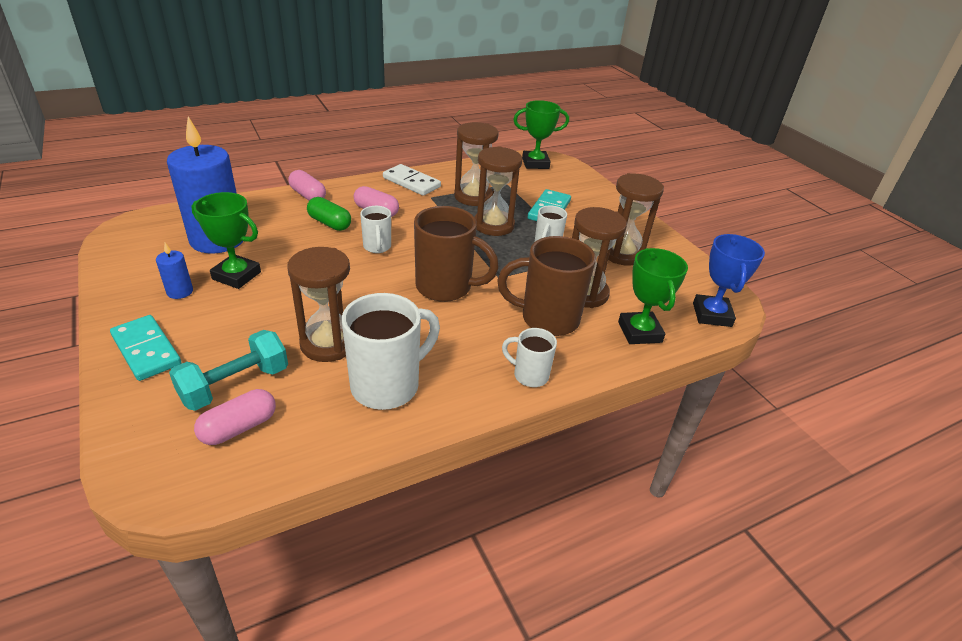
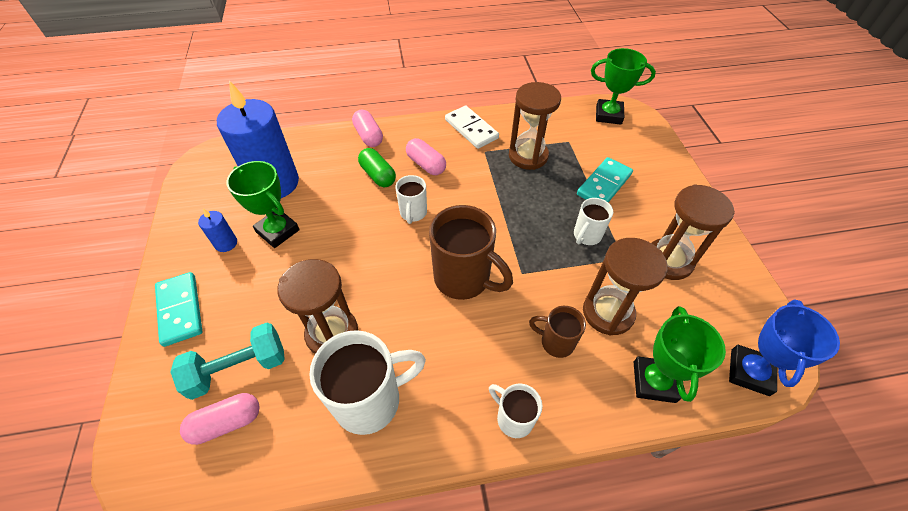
camera: 20 degrees right, 15 degrees up
(493, 225) = (537, 199): brown hourglass -> none
(547, 319) = (555, 342): brown mug -> brown mug, size x0.55

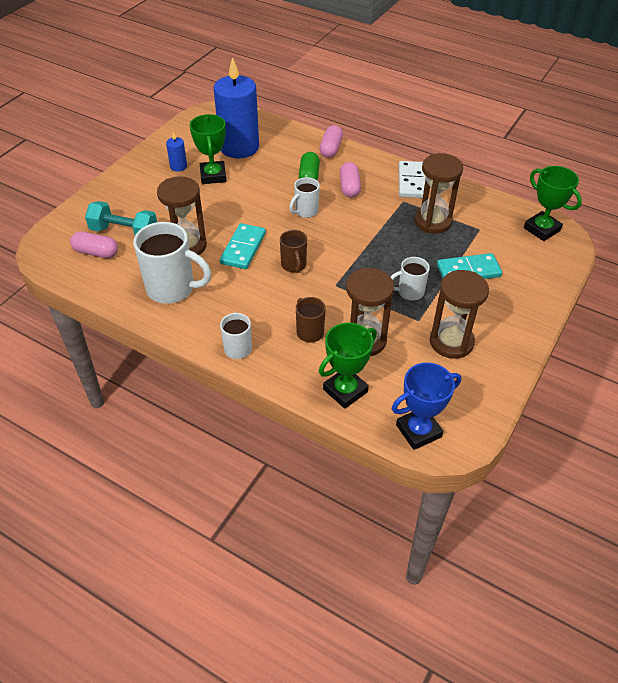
camera: 40 degrees right, 5 degrees down
(180, 310) = (123, 187): turquoise domino -> turquoise domino (243, 248)
(464, 279) = (294, 265): brown mug -> brown mug, size x0.55

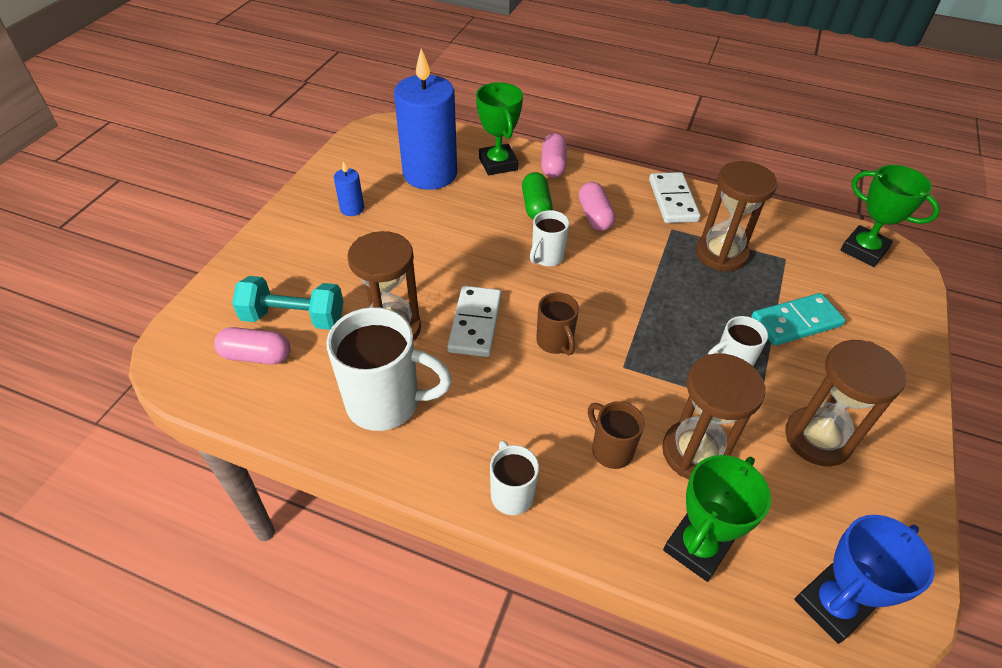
camera: 10 degrees left, 0 degrees up
(213, 176) = (404, 218): green trophy -> green trophy (498, 164)
(243, 248) = (475, 323): turquoise domino -> white domino

